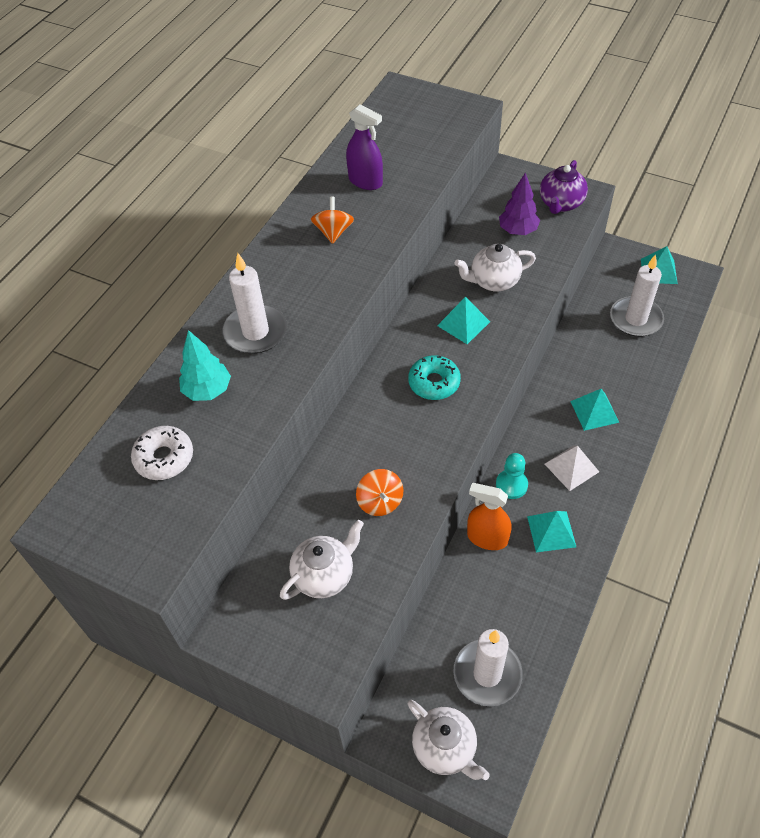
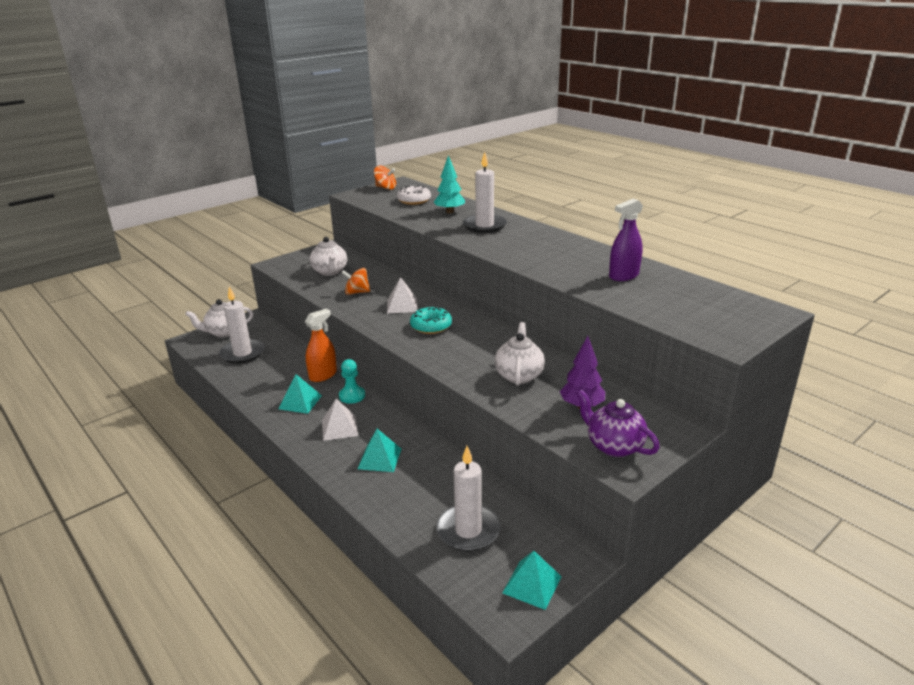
camera: 110 degrees right, 25 degrees down
(333, 232) = (565, 257): orange spinning top -> orange spinning top (385, 188)
(395, 432) = (402, 305): none -> white pyramid
(463, 323) = (479, 350): turquoise pyramid -> none

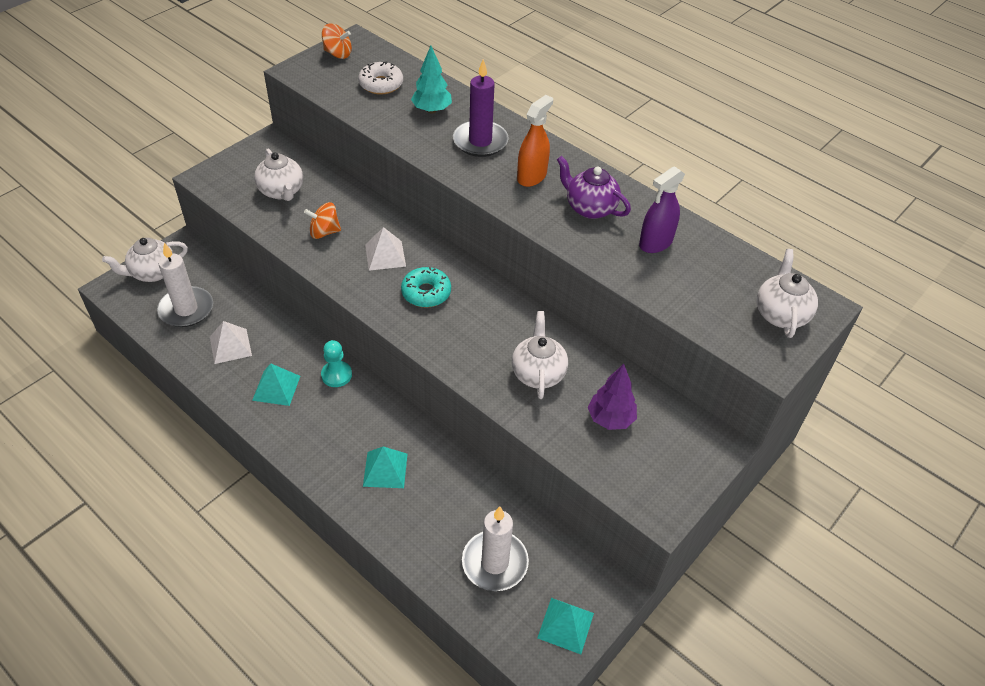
camera: 10 degrees left, 20 degrees up
(323, 375) = (295, 342): orange spray bottle -> orange spray bottle (531, 176)
(339, 428) = (331, 426): white pyramid -> white pyramid (230, 346)
(484, 226) = (480, 141): white candle -> purple candle
(613, 446) = (647, 477): purple teapot -> purple teapot (589, 208)
(736, 316) = (780, 314): none -> white teapot

